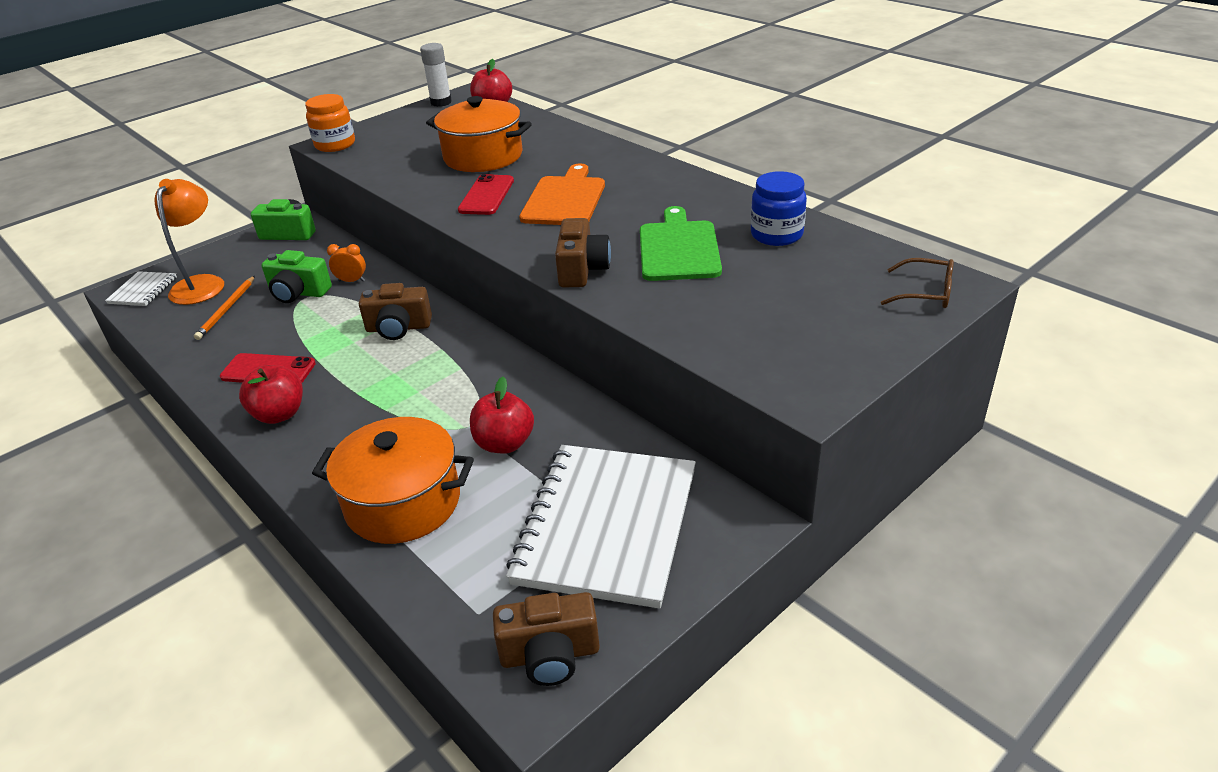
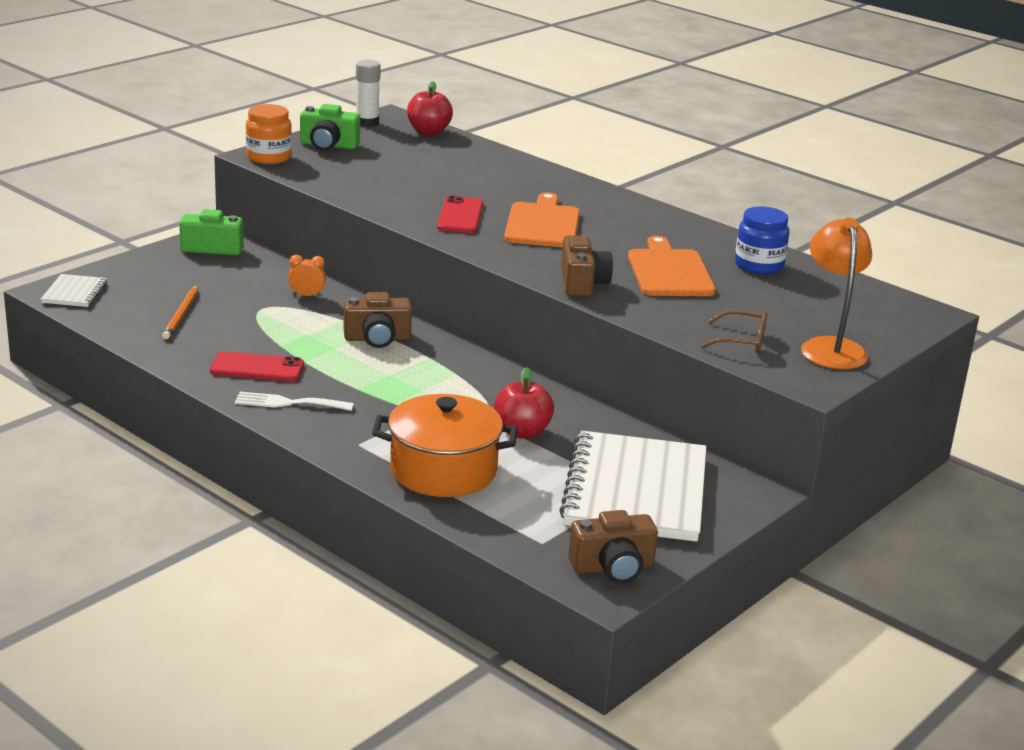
camera: 10 degrees left, 10 degrees down
(202, 284) = (139, 290): orange lamp -> orange lamp (831, 347)
(279, 414) = (288, 403): red apple -> white fork
(298, 293) = (253, 303): green camera -> green camera (328, 145)
(483, 156) = (440, 180): orange pot -> none
(678, 248) = (669, 271): green cutting board -> orange cutting board
(926, 293) = (900, 317): brown glasses -> brown glasses (742, 341)

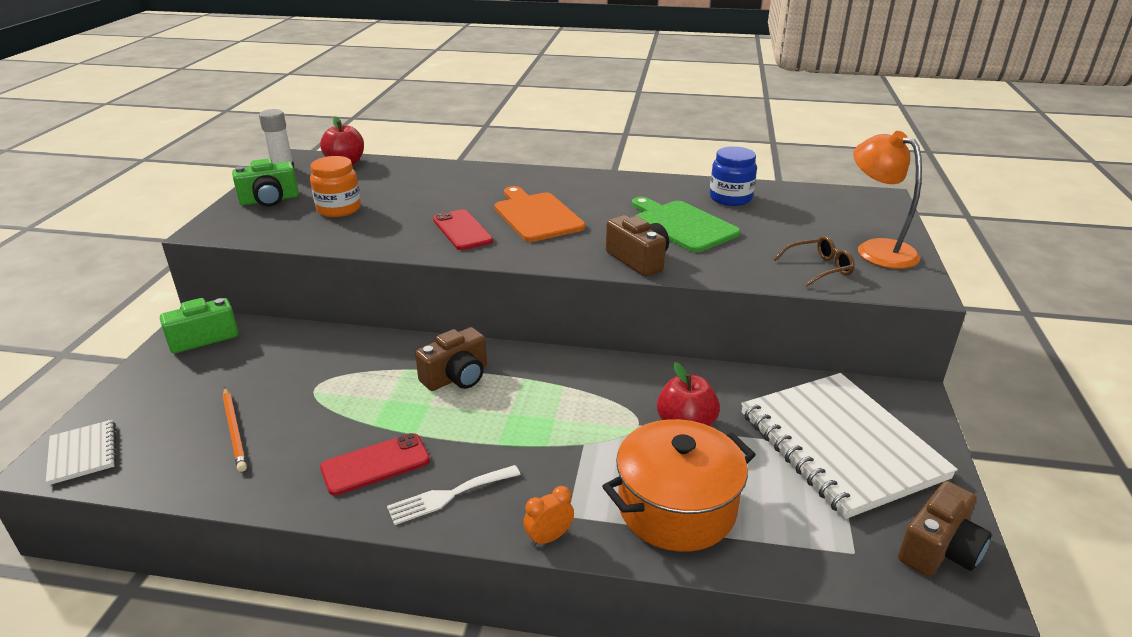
camera: 30 degrees left, 5 degrees up
(269, 157) = (222, 228): orange jar -> orange jar (339, 209)
(307, 295) = (345, 355): orange clock -> orange clock (549, 537)
(669, 271) = (682, 225): orange cutting board -> green cutting board

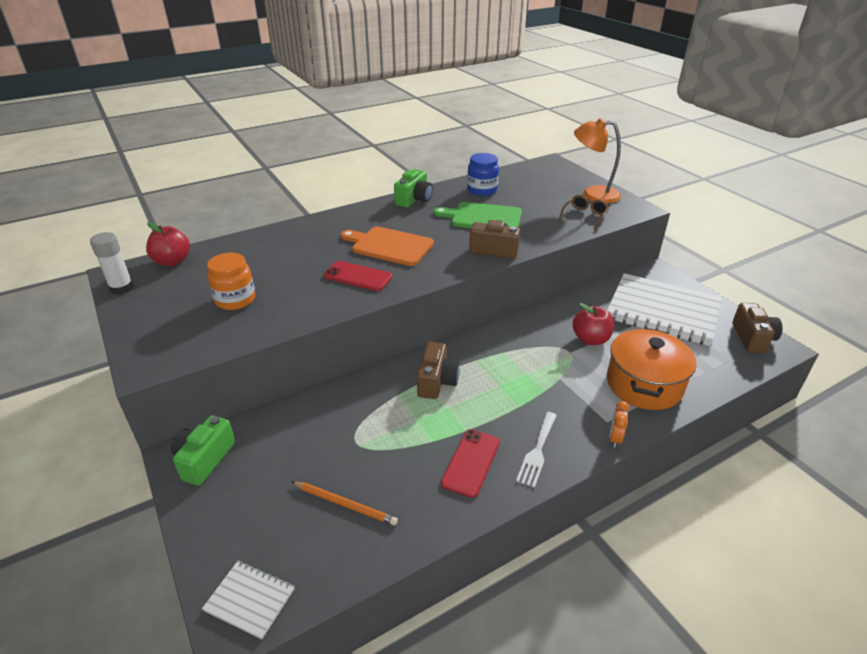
camera: 40 degrees left, 5 degrees up
(269, 200) = (158, 317): green camera -> green camera (414, 199)

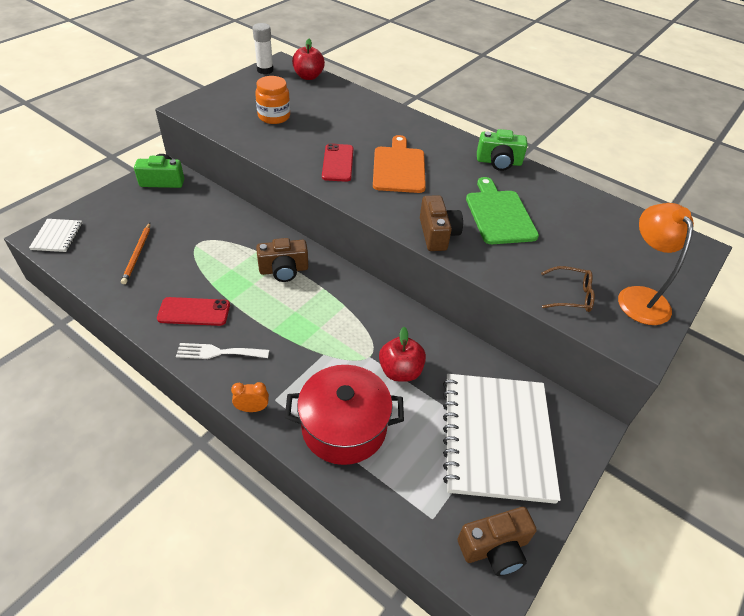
camera: 65 degrees right, 10 degrees up
(482, 190) = (562, 202): blue jar -> none
(644, 384) = (344, 427): orange pot -> red pot

